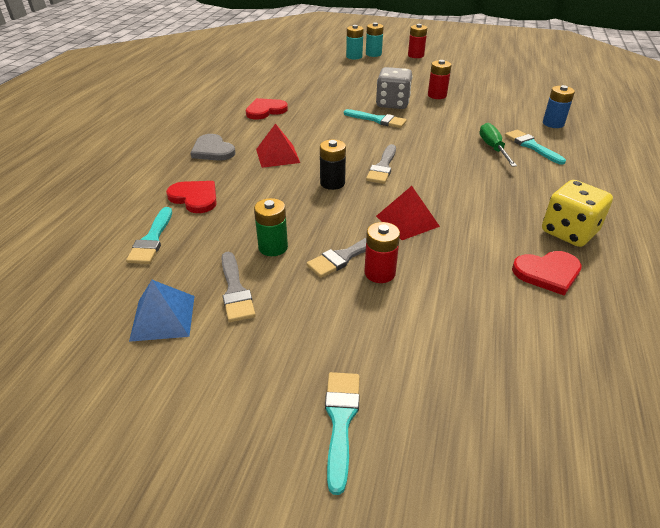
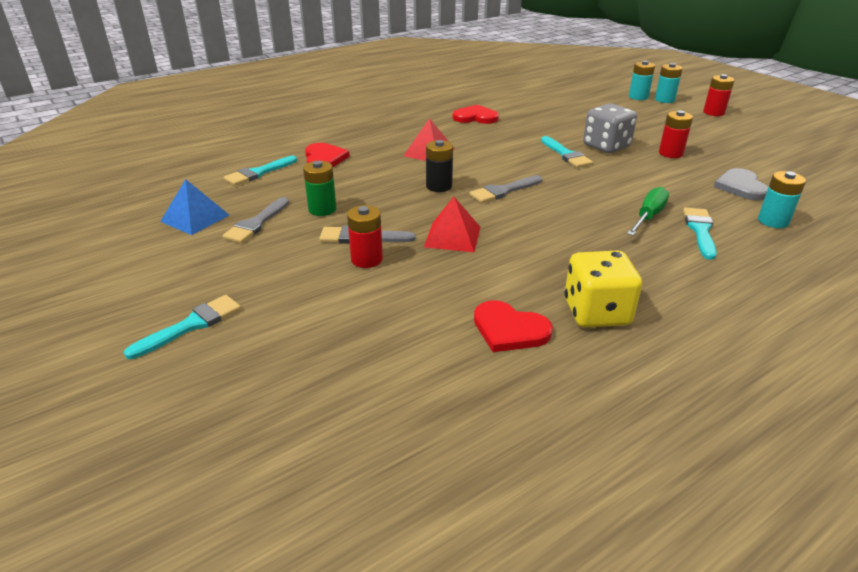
camera: 40 degrees right, 5 degrees down
(212, 150) = (387, 132): grey heart -> grey heart (741, 187)
(553, 123) = (773, 221): blue battery -> turquoise battery

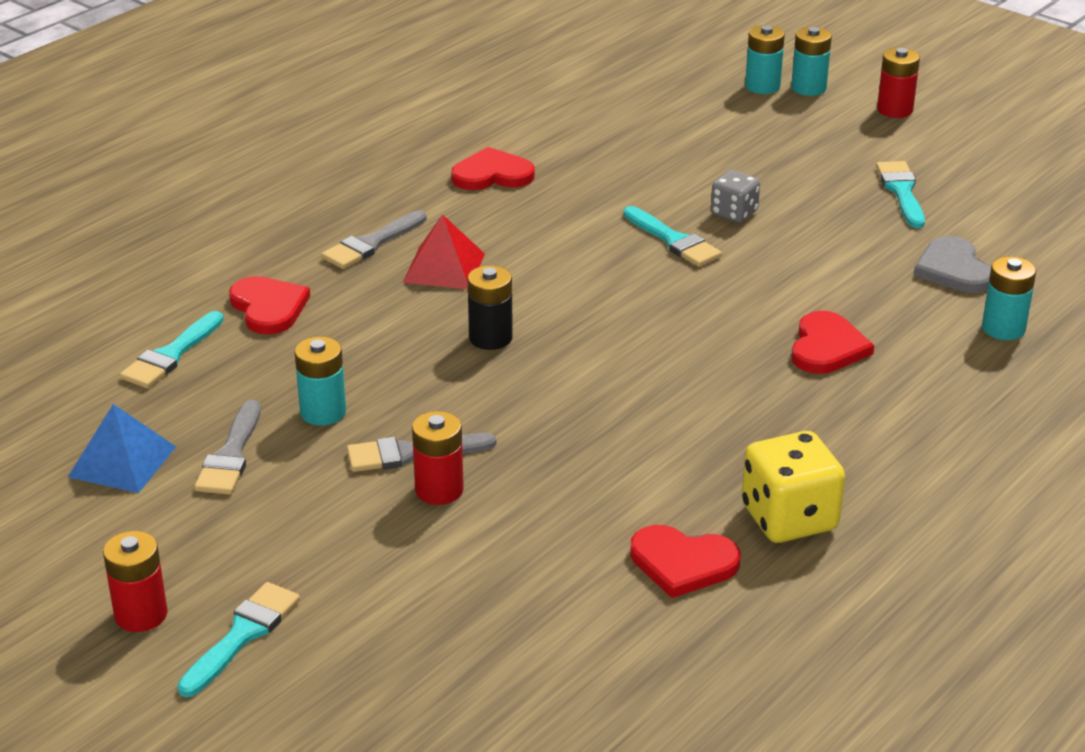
camera: 15 degrees left, 0 degrees up
(322, 209) = (323, 412): green battery -> turquoise battery
(452, 236) = (550, 429): red pyramid -> none
(503, 191) = (597, 332): grey brush -> grey brush (371, 244)
(606, 146) = (734, 213): grey dice -> grey dice, size x0.60
(648, 216) = (827, 347): green screwdriver -> red heart
(670, 153) = (839, 214): red battery -> red battery (141, 614)
(700, 230) = (904, 361): turquoise brush -> turquoise brush (901, 192)

